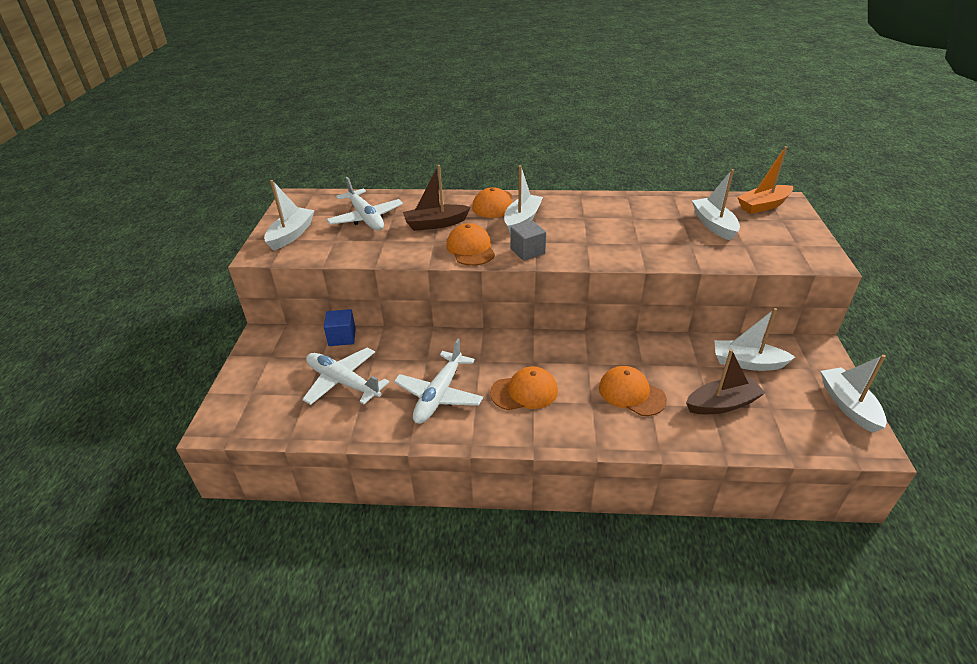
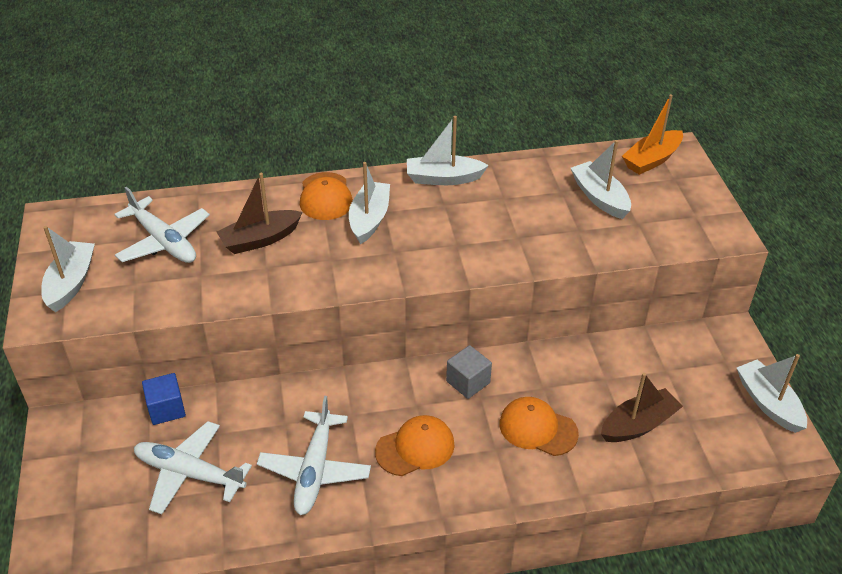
camera: 15 degrees left, 5 degrees up
(470, 249) = (317, 274): orange cap -> none
(527, 251) = (388, 268): grey cube -> grey cube (468, 382)
(747, 363) = (657, 366): white boat -> white boat (443, 178)

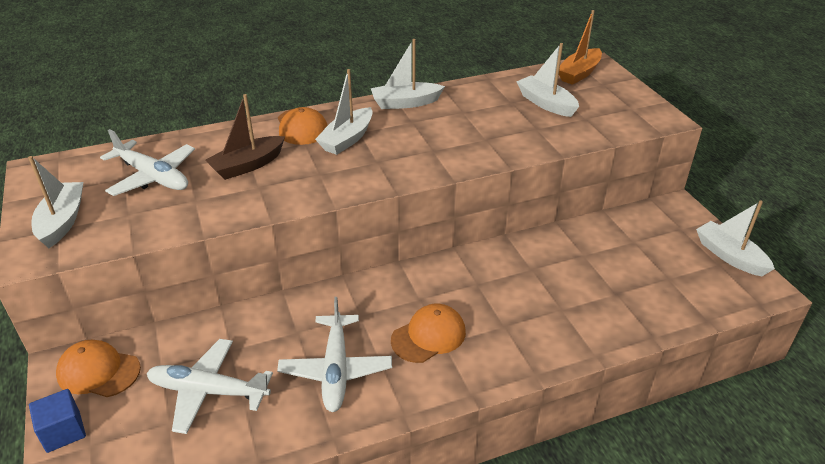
camera: 10 degrees left, 5 degrees down
(166, 409) = (174, 335): blue cube -> blue cube (63, 431)
(369, 219) = (347, 139): white boat -> white boat turned 150 degrees counterclockwise
(468, 382) = (462, 273): grey cube -> none
(537, 428) = (537, 303): orange cap -> orange cap (98, 371)
(638, 425) = (626, 288): brown boat -> none

